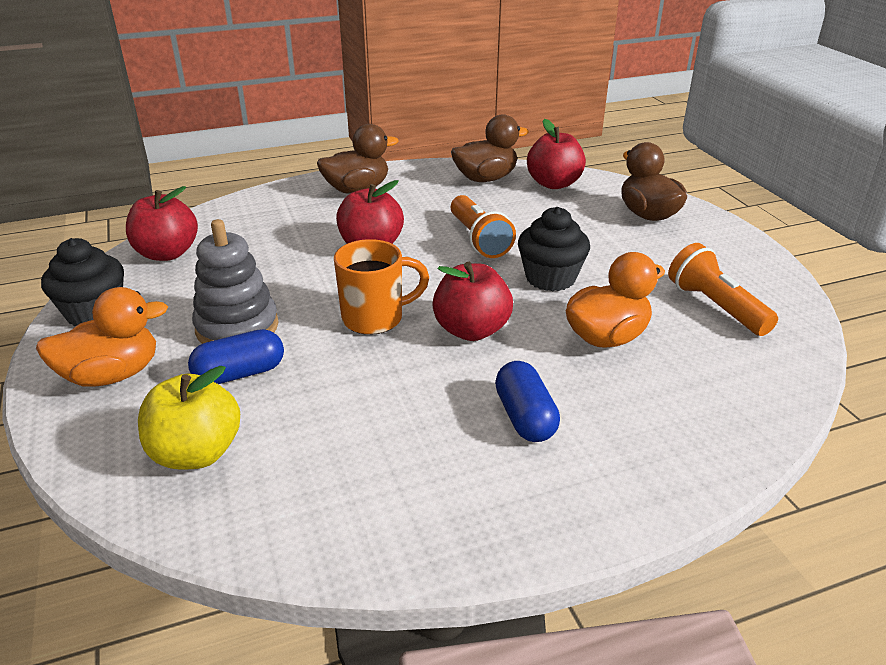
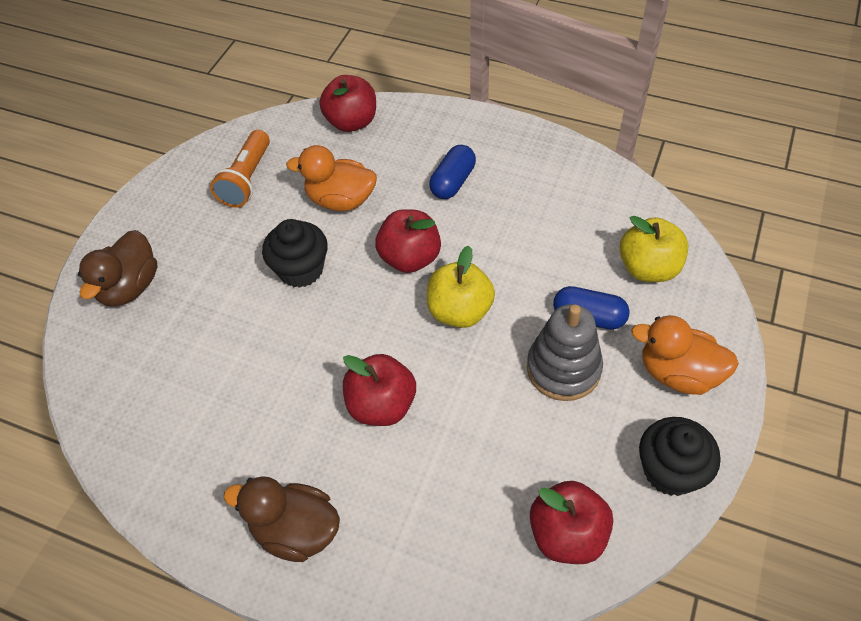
camera: 135 degrees left, 20 degrees up
(375, 318) = (459, 311): orange mug -> yellow apple
(478, 239) = (290, 351): orange flashlight -> none
(485, 178) = (159, 449): brown duck -> none
(553, 184) = (121, 389): red apple -> red apple (351, 122)

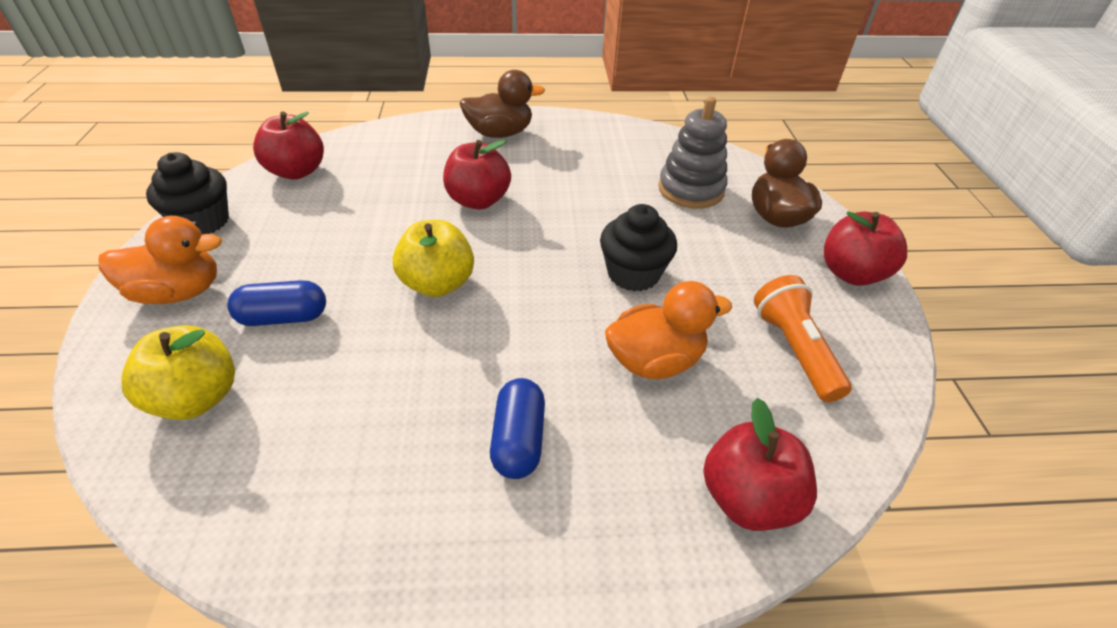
camera: 150 degrees right, 10 degrees down
(410, 258) = (521, 319): red apple -> red apple (851, 273)
(563, 369) = (310, 265): grey stacking toy -> grey stacking toy (691, 189)

